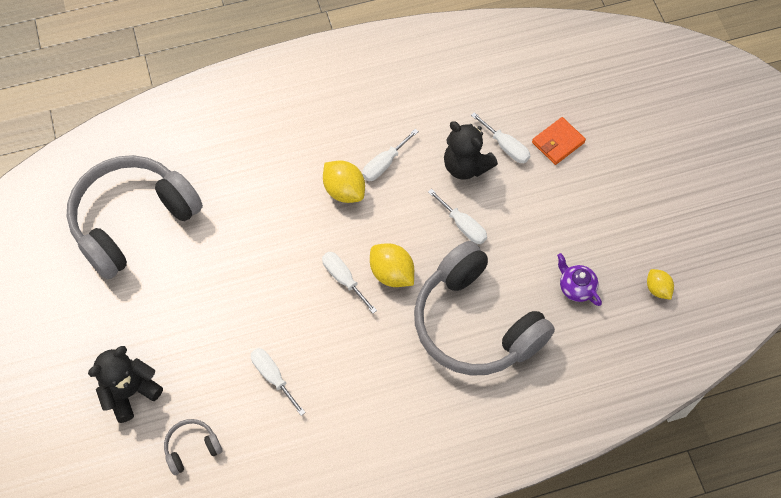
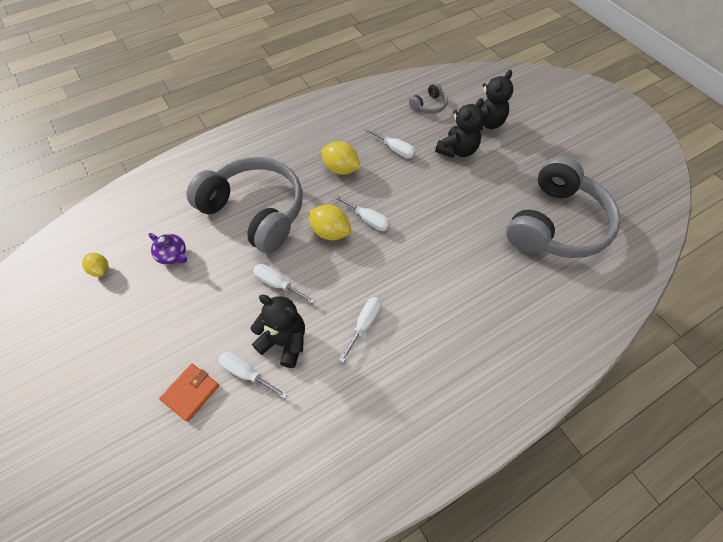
camera: 165 degrees right, 5 degrees down
(191, 354) = (457, 150): none -> black teddy bear
(344, 190) = (393, 290): yellow lemon -> yellow lemon (341, 169)

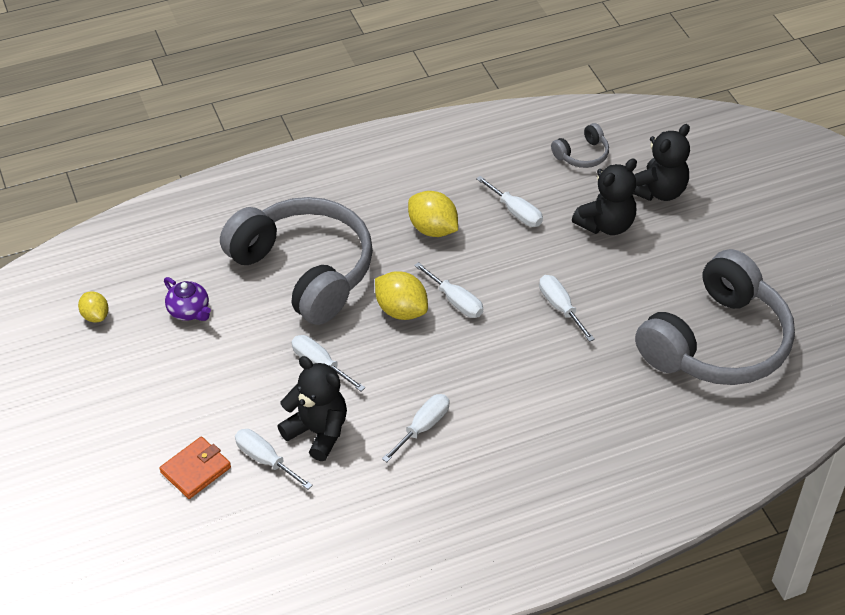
camera: 10 degrees right, 10 degrees down
(442, 214) = (560, 307): none -> white screwdriver

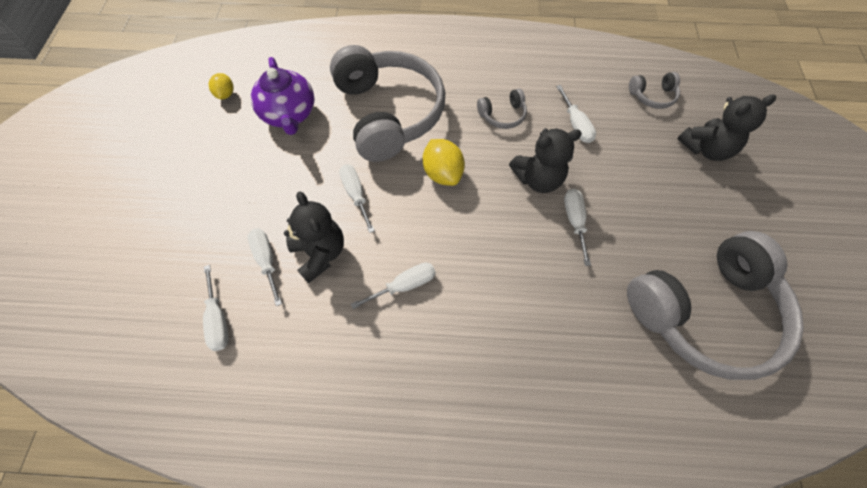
camera: 25 degrees right, 15 degrees up
(189, 311) = (289, 114): purple teapot -> purple teapot, size x1.72
(196, 470) = (212, 247): orange wallet -> none
(433, 229) = (502, 115): yellow lemon -> grey headphones
(455, 301) = (490, 182): white screwdriver -> white screwdriver (218, 319)
(606, 224) = (647, 162): black teddy bear -> black teddy bear (538, 179)

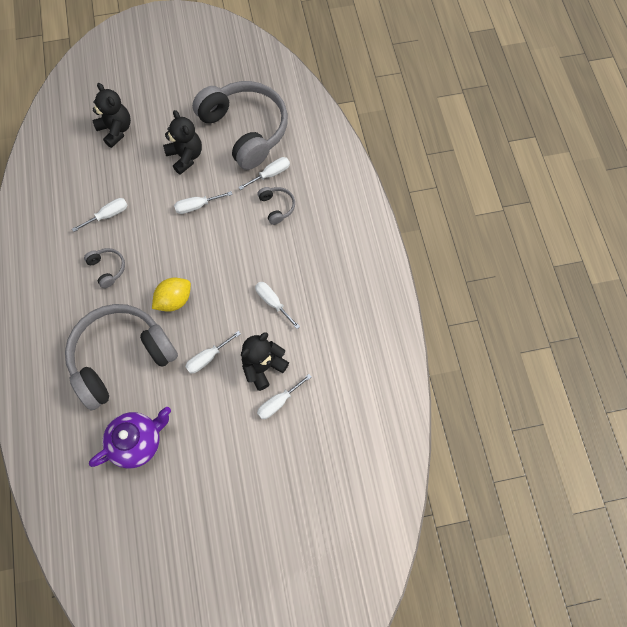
camera: 105 degrees left, 5 degrees up
(218, 319) = (330, 417): white screwdriver -> white screwdriver (270, 174)
(225, 94) = (123, 512): yellow lemon -> none
(538, 179) = (165, 234): black teddy bear -> black teddy bear (185, 156)
(652, 96) = (69, 165): grey headphones -> grey headphones (277, 207)

